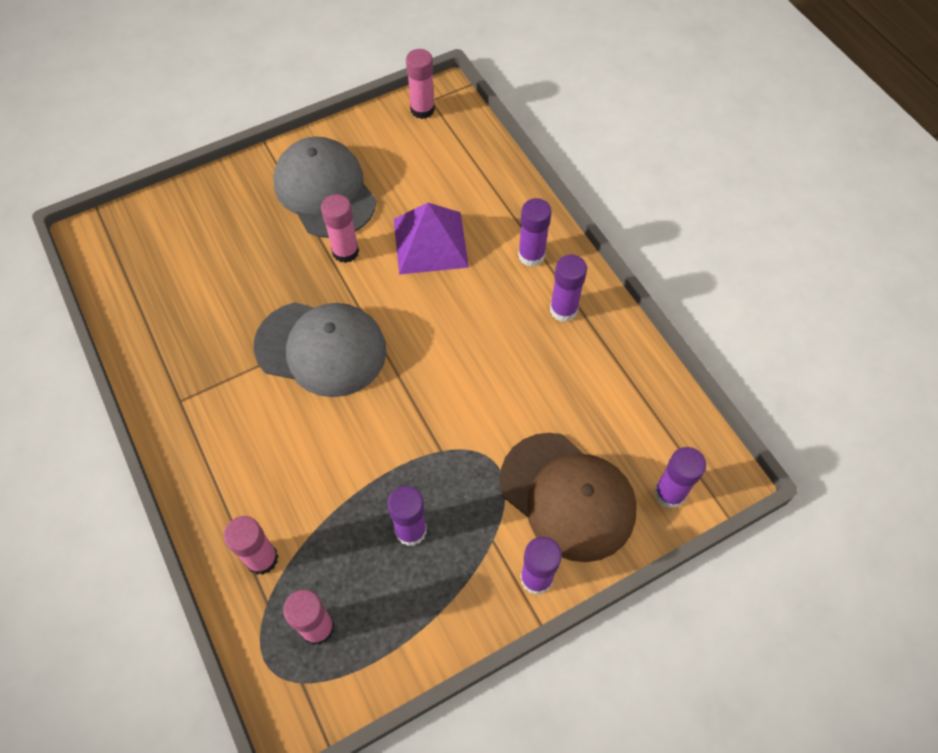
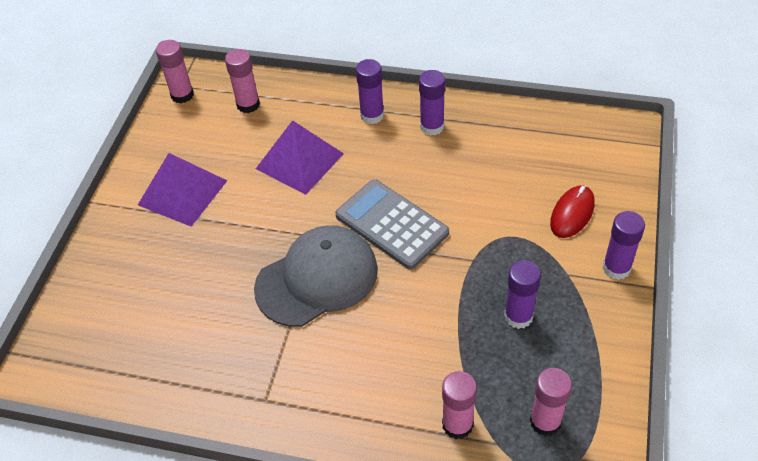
camera: 45 degrees left, 10 degrees down
(325, 191) = (182, 192): grey cap -> purple pyramid
(345, 251) = (250, 213): pink glue stick -> pink glue stick (248, 104)
(424, 360) = (392, 224): none -> grey calculator
(567, 496) = (572, 213): brown cap -> red mouse
(669, 493) = (616, 162): purple glue stick -> none

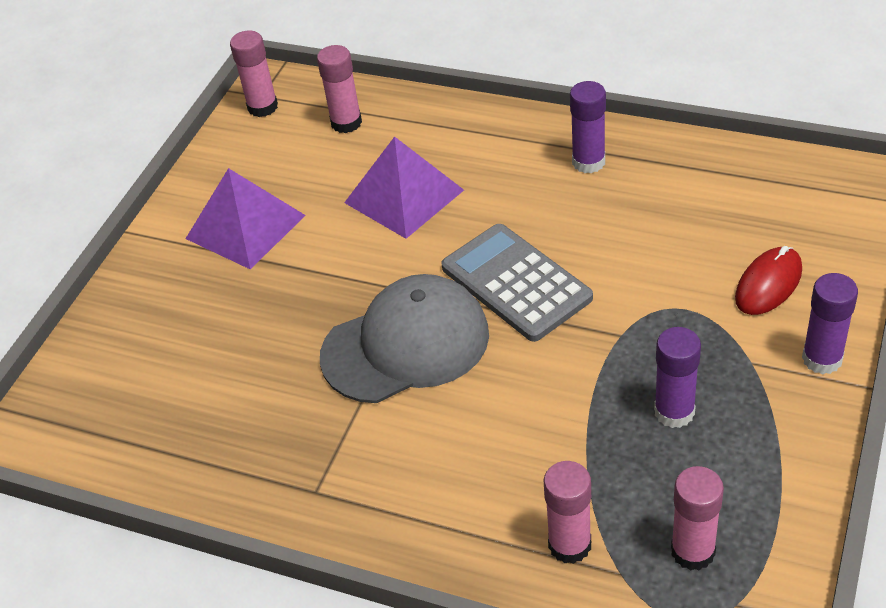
camera: 10 degrees right, 5 degrees down
(372, 115) = (509, 144): purple glue stick -> none

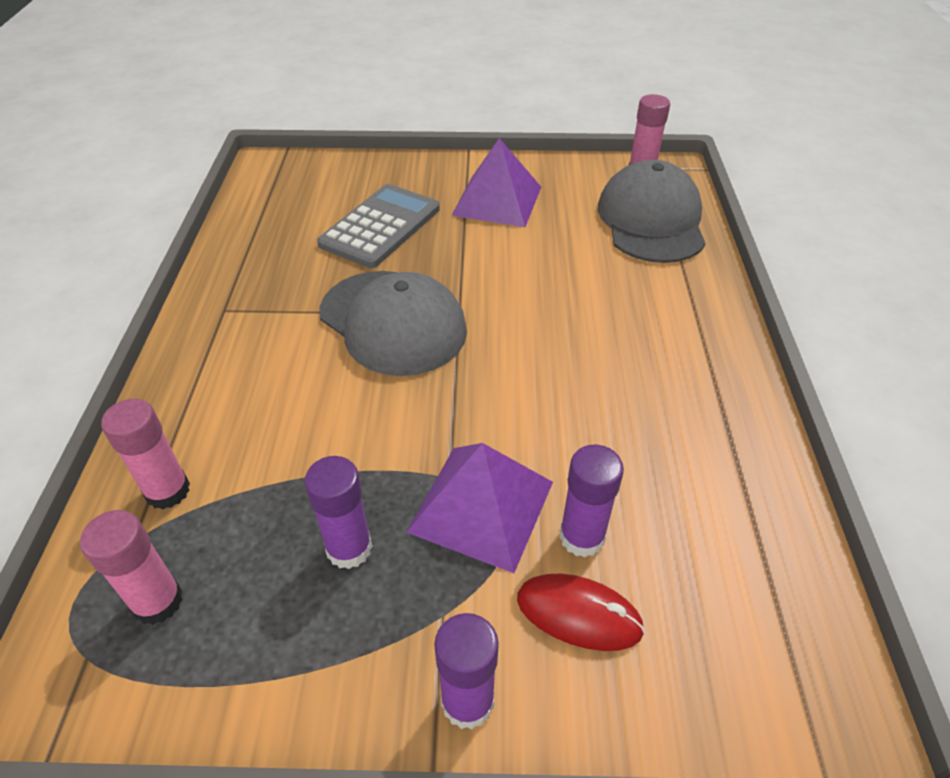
camera: 65 degrees right, 0 degrees up
(346, 123) = (651, 220): pink glue stick -> grey cap
(403, 196) = (576, 276): purple pyramid -> purple pyramid (481, 506)
(516, 283) = (494, 378): grey calculator -> grey calculator (380, 227)
(588, 162) = (698, 397): purple glue stick -> purple glue stick (582, 537)

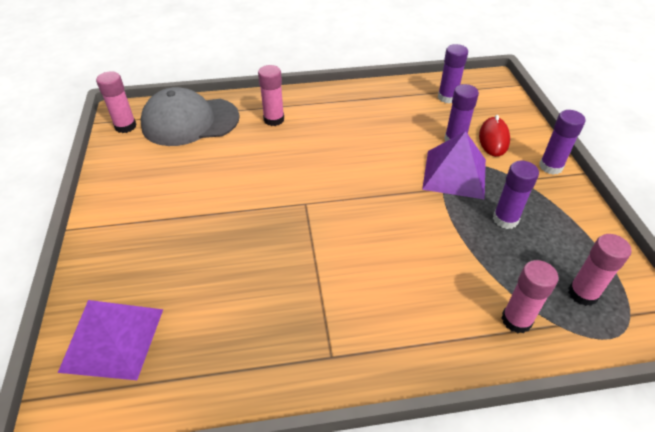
camera: 100 degrees left, 0 degrees up
(380, 227) = (199, 269): grey calculator -> none
(393, 322) = (322, 236): grey cap -> none
(497, 201) = (160, 199): purple pyramid -> purple pyramid (113, 339)
(655, 298) = (274, 119): none -> pink glue stick
(741, 569) = (447, 97): none -> purple glue stick

